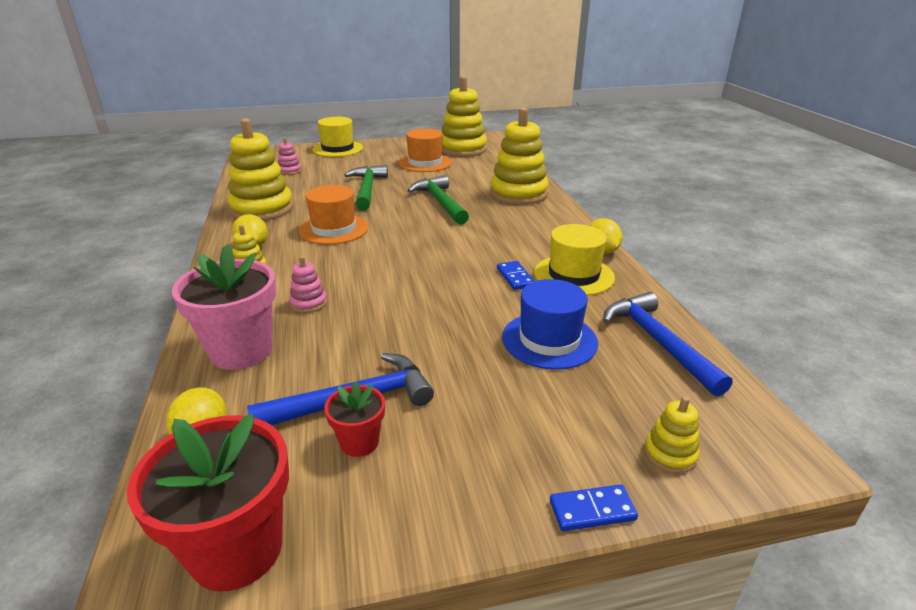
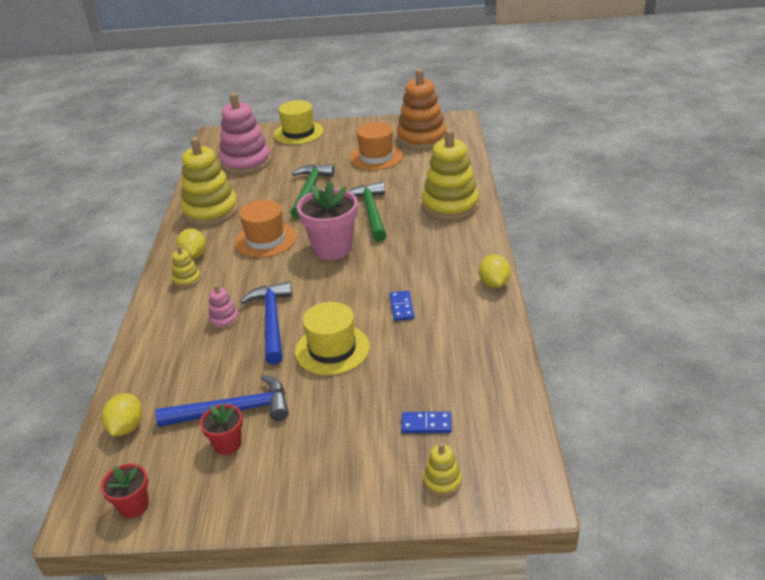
camera: 15 degrees right, 5 degrees up
(236, 549) = (134, 506): red flower pot -> red flower pot, size x0.52
(241, 351) = (165, 359): pink flower pot -> pink flower pot (332, 248)
(290, 171) = (246, 162): pink stacking toy -> pink stacking toy, size x2.27
(463, 149) = (421, 138): yellow stacking toy -> orange stacking toy
(549, 340) = (400, 374): blue hat -> none
(573, 275) = (454, 309): yellow hat -> yellow hat (332, 349)
(592, 510) = (364, 513): blue domino -> blue domino (426, 424)
(657, 341) = (489, 385): blue hammer -> blue hammer (272, 321)

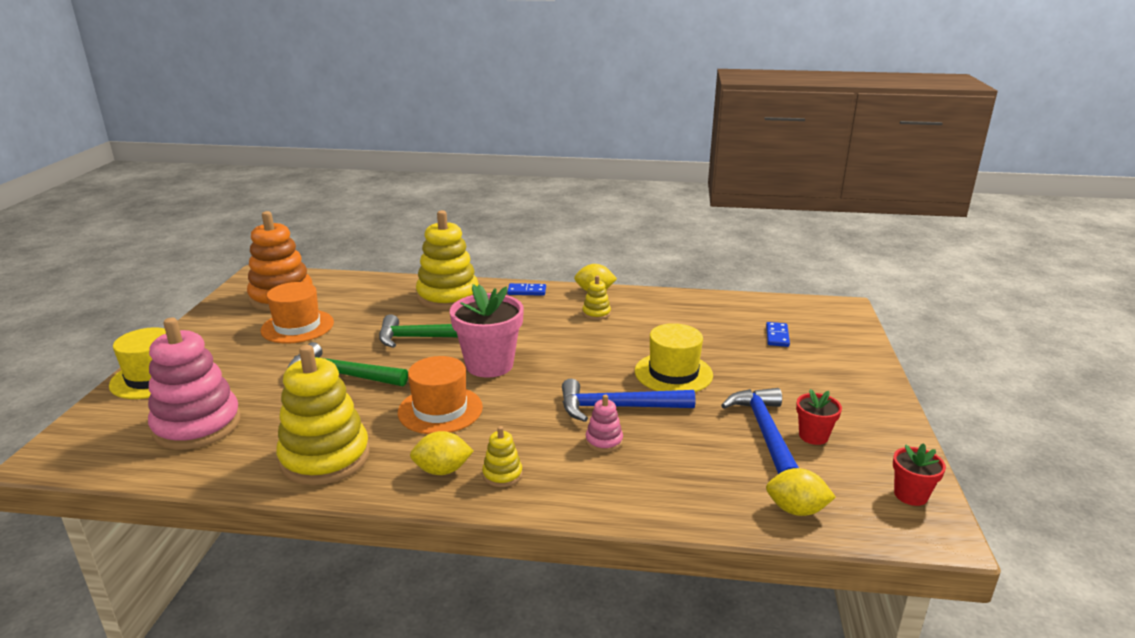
camera: 85 degrees left, 10 degrees down
(401, 307) = (616, 334): blue domino -> blue domino (526, 291)
(442, 481) = (838, 335): yellow stacking toy -> yellow stacking toy (596, 313)

